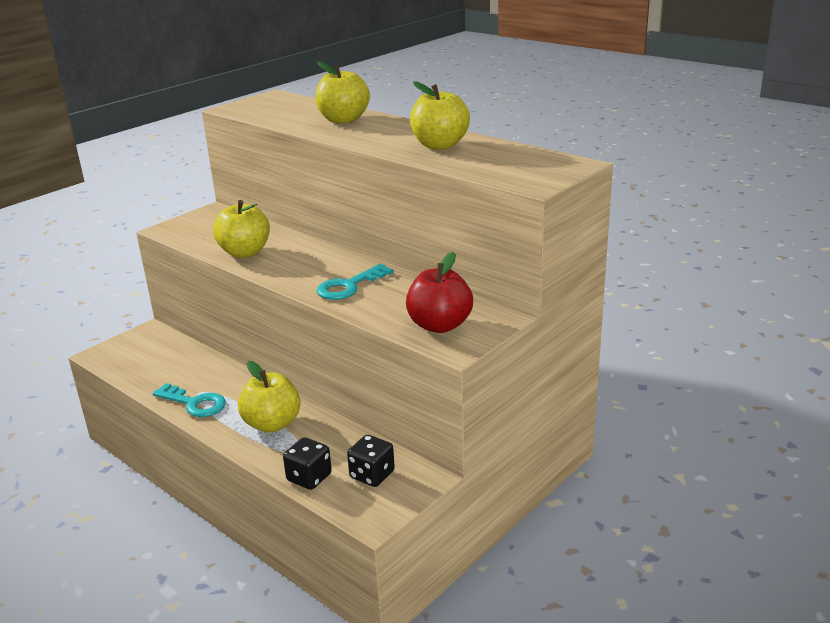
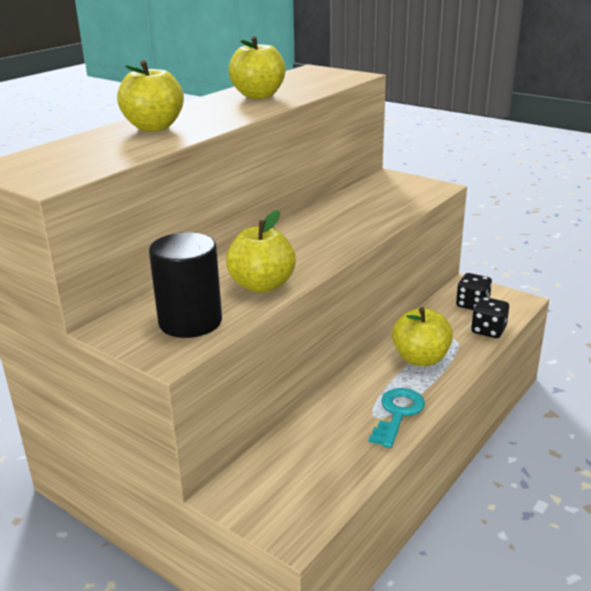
camera: 95 degrees left, 0 degrees up
(205, 232) = (190, 322): none -> black cylinder
(349, 286) = (344, 227): turquoise key -> none
(439, 325) = (407, 192): red apple -> none

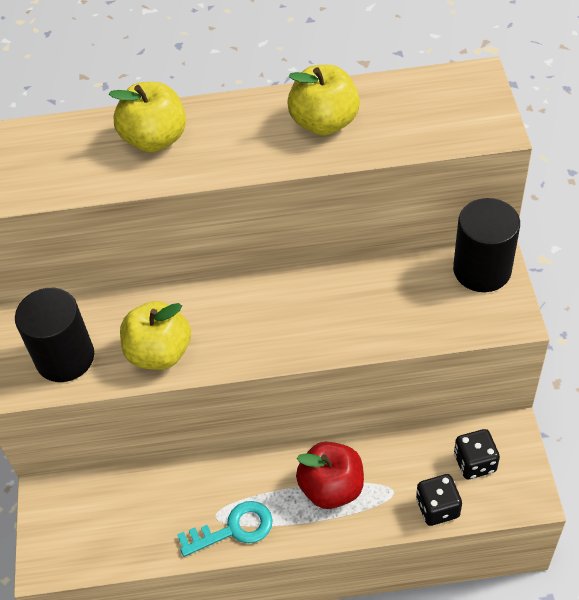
camera: 50 degrees right, 25 degrees up
(390, 181) = (482, 270): none -> black cylinder
(420, 358) = (331, 488): yellow apple -> red apple

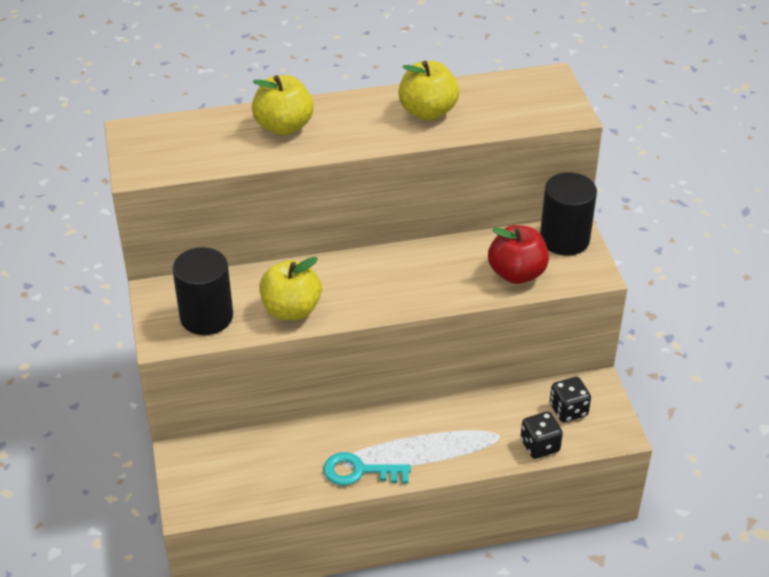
camera: 10 degrees left, 10 degrees down
(233, 529) = (359, 471): turquoise key -> turquoise key turned 150 degrees counterclockwise
(331, 488) = (443, 435): red apple -> red apple (516, 273)

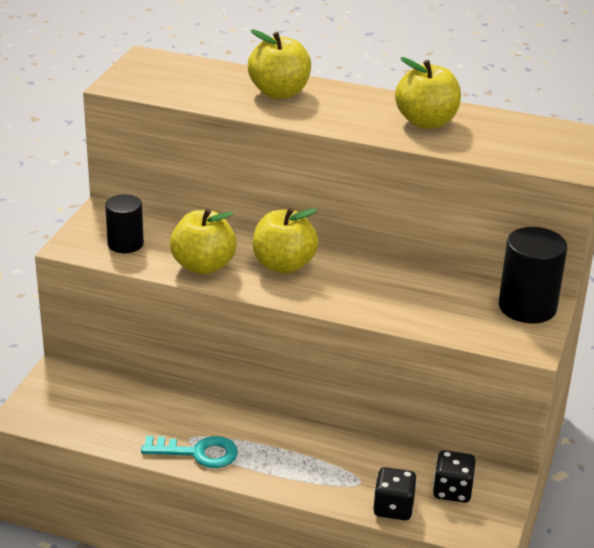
camera: 30 degrees right, 10 degrees down
(206, 317) = (125, 244): black cylinder -> black cylinder, size x0.65
(354, 280) = (284, 265): none -> yellow apple
(359, 471) = (198, 453): turquoise key -> turquoise key turned 150 degrees clockwise
(516, 273) = (448, 316): red apple -> none

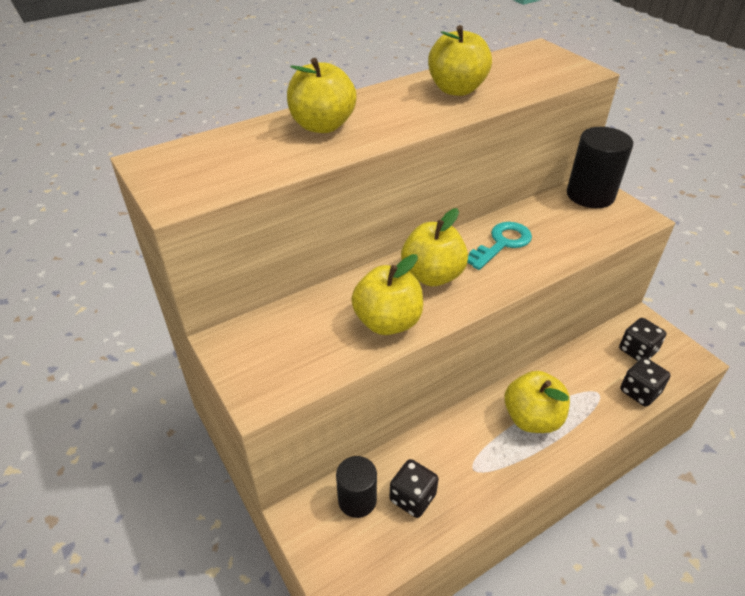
camera: 50 degrees left, 10 degrees up
(125, 244) = (298, 354): black cylinder -> black cylinder (357, 500)
(127, 418) = (412, 498): none -> black dice
(198, 453) = (497, 473): turquoise key -> turquoise key (502, 244)
(280, 451) = (532, 418): none -> yellow apple

